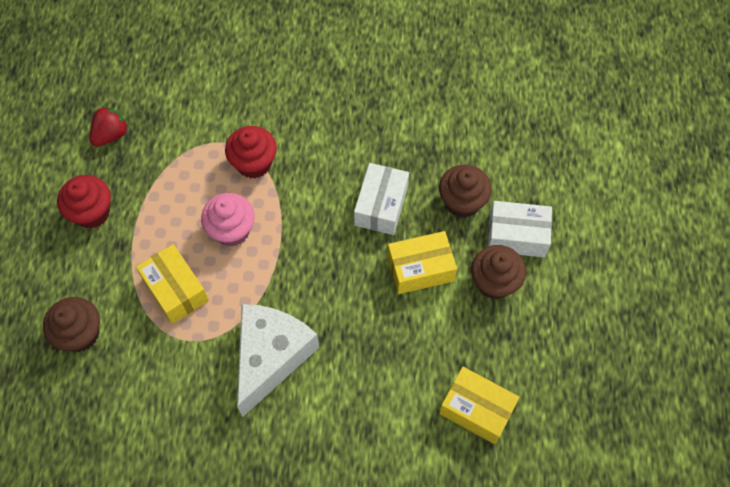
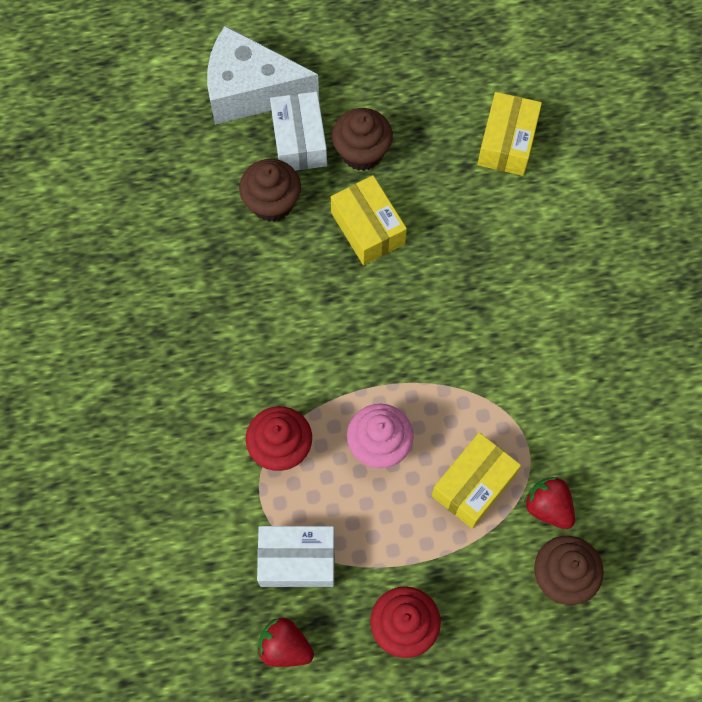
camera: 105 degrees left, 5 degrees up
(137, 340) = (548, 507): none -> red strawberry
(270, 357) = (519, 354): white cheese -> white cheese (251, 91)
(381, 206) = (300, 287): white box -> white box (297, 560)

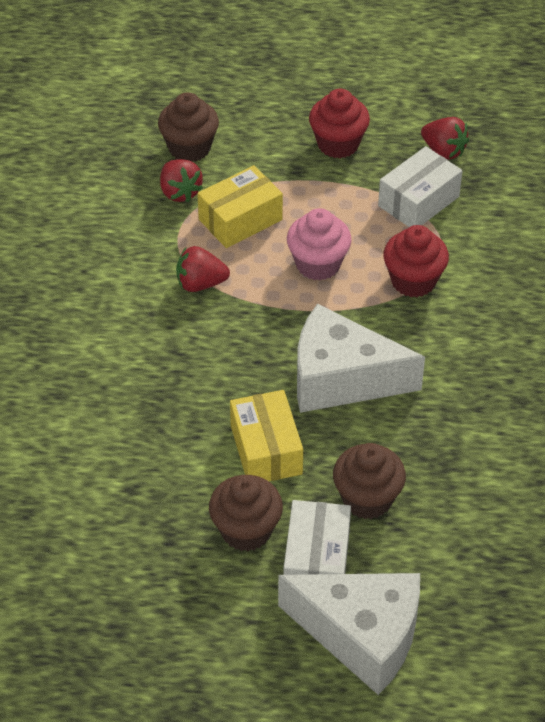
camera: 165 degrees left, 20 degrees down
(297, 560) = (418, 201): white box -> white box turned 60 degrees counterclockwise
(322, 315) = (341, 379): none -> white cheese
(484, 391) = (200, 284): none -> red strawberry
(507, 143) = (72, 503): yellow box -> none

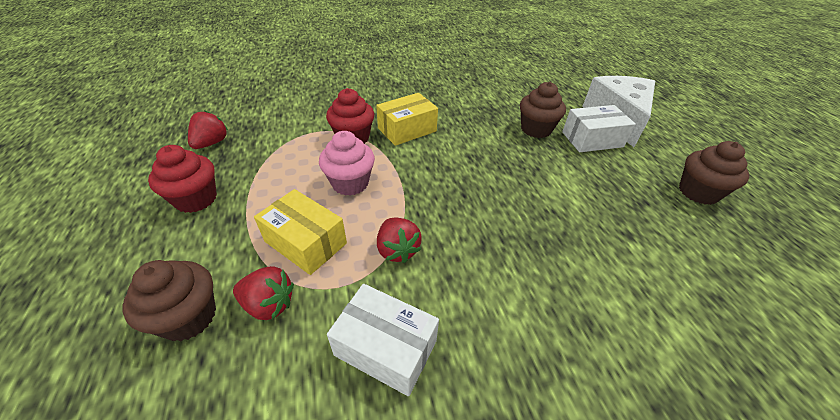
camera: 110 degrees left, 5 degrees down
(180, 192) = (269, 304): red strawberry -> red strawberry turned 60 degrees clockwise
(246, 530) = (601, 169): brown cupcake -> brown cupcake (698, 192)
(266, 450) = (536, 174): yellow box -> yellow box (407, 130)
(341, 379) = (455, 153): white cheese -> none
(418, 201) = (270, 147): white box -> white box (386, 348)

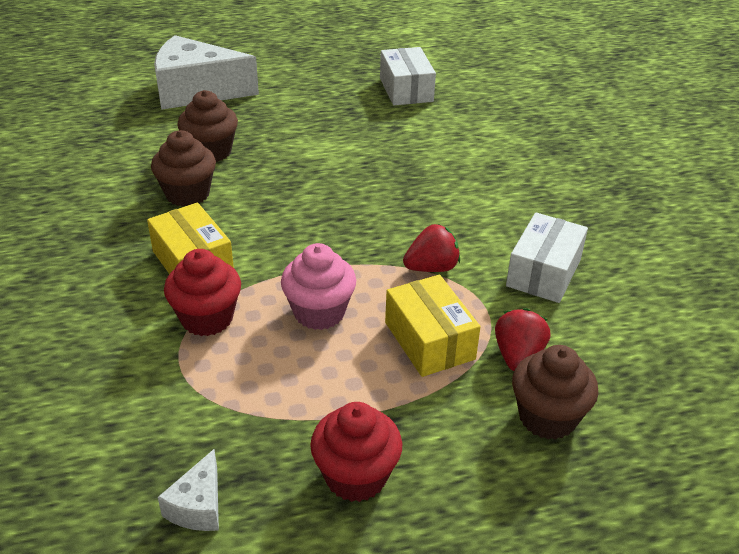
camera: 90 degrees left, 5 degrees down
(211, 143) = (198, 506): red strawberry -> white cheese
(305, 242) = (429, 341): yellow box -> yellow box turned 60 degrees counterclockwise
(592, 139) = (239, 116): white box -> white box (406, 90)
(698, 192) = (335, 78): brown cupcake -> brown cupcake (187, 194)

